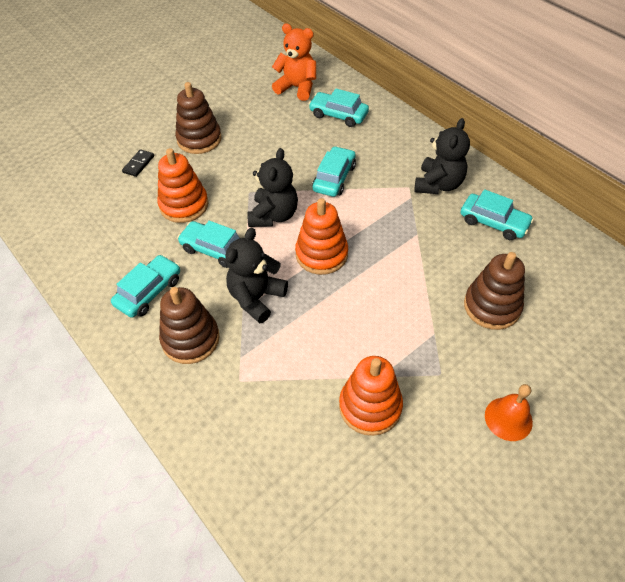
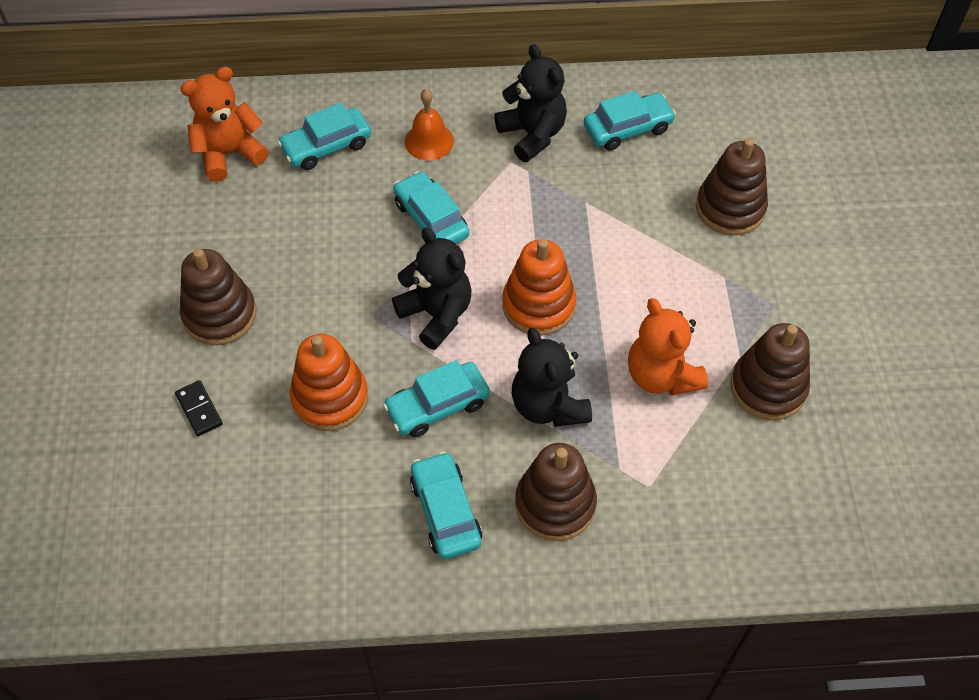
camera: 55 degrees left, 5 degrees up
(326, 341) = (661, 375): none -> orange teddy bear
(370, 406) = (768, 387): orange stacking toy -> brown stacking toy
(508, 418) = (859, 287): orange bell -> orange bell (429, 141)

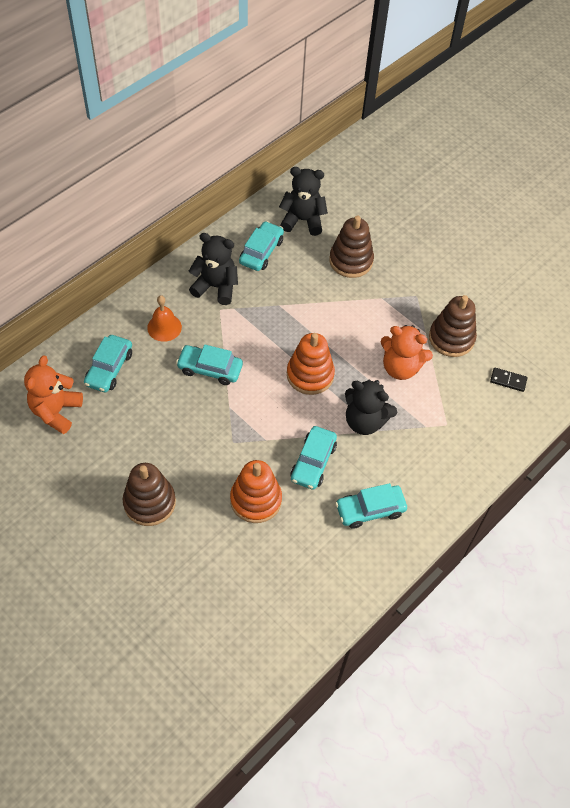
camera: 45 degrees left, 0 degrees up
(199, 409) = (193, 560): black domino -> black domino (508, 380)
(436, 314) = (264, 417): black teddy bear -> black teddy bear (303, 220)
(445, 511) = (370, 510): turquoise car -> turquoise car turned 45 degrees counterclockwise
(555, 504) = (415, 466): brown stacking toy -> none

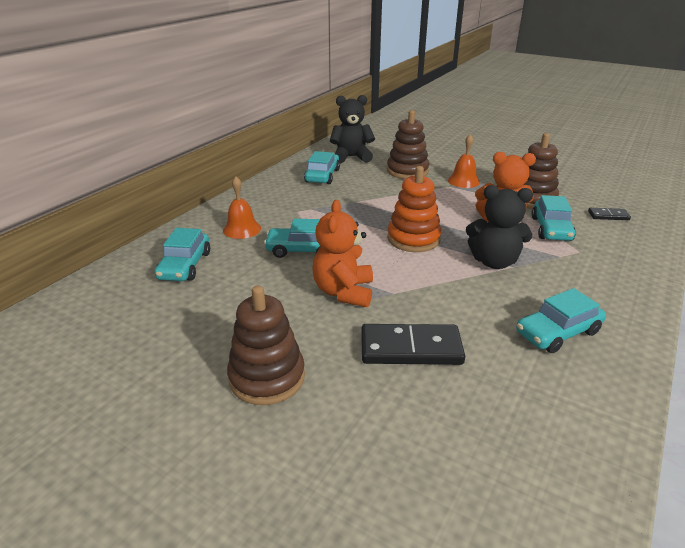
camera: 10 degrees left, 25 degrees down
(56, 411) = (120, 310): orange teddy bear -> orange teddy bear (344, 292)
(216, 287) = (287, 199): black teddy bear -> none
(256, 500) = (411, 348): orange stacking toy -> black domino
(313, 462) = (460, 302): turquoise car -> turquoise car (551, 229)
(400, 292) = (463, 181): none -> orange bell

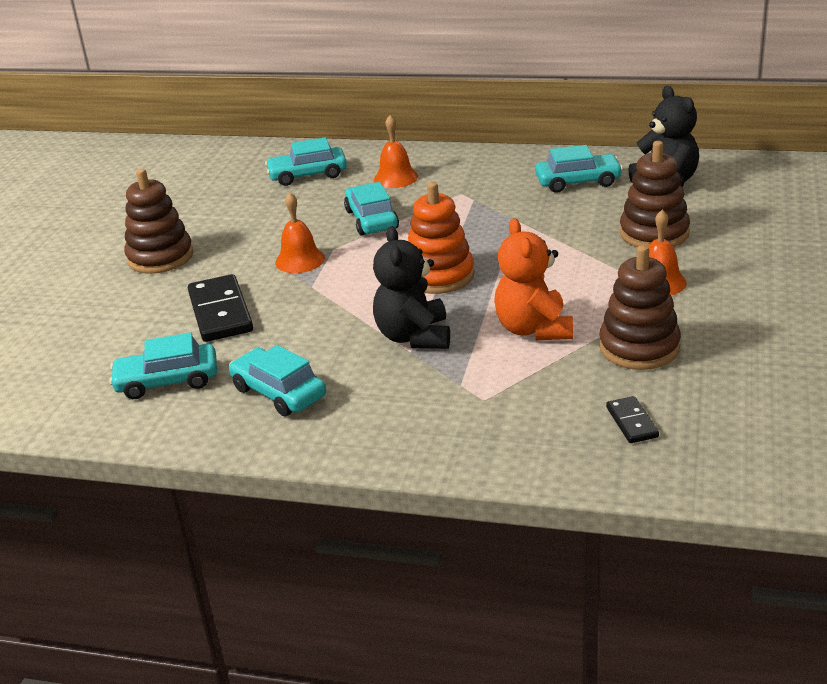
camera: 75 degrees right, 0 degrees up
(344, 292) = (300, 260): orange teddy bear -> orange bell
(551, 229) = (541, 372): turquoise car -> turquoise car (167, 381)

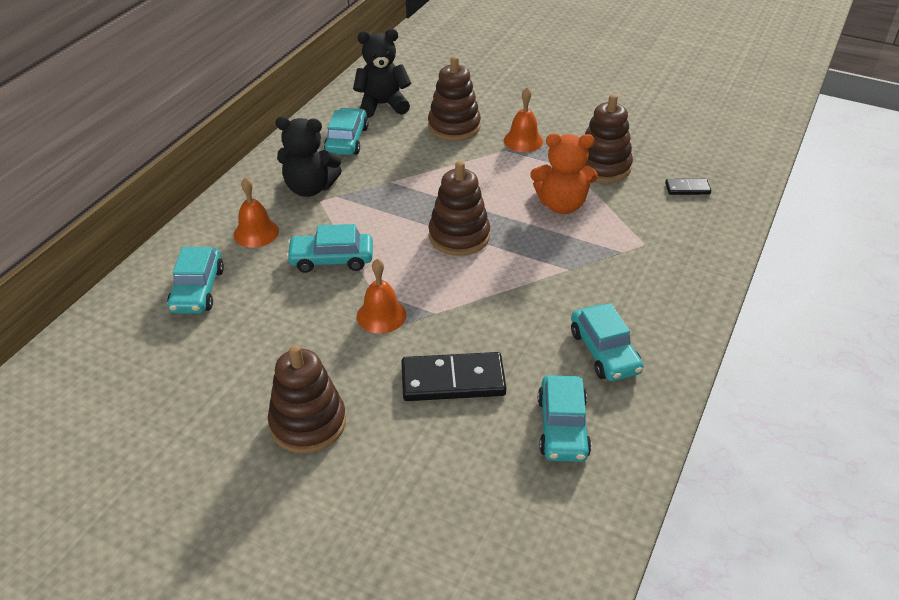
camera: 80 degrees left, 10 degrees up
(279, 392) = (604, 352): turquoise car -> turquoise car turned 75 degrees counterclockwise
(414, 337) = (548, 264): black teddy bear -> black teddy bear (310, 188)
(439, 276) = (459, 236): orange stacking toy -> brown stacking toy

